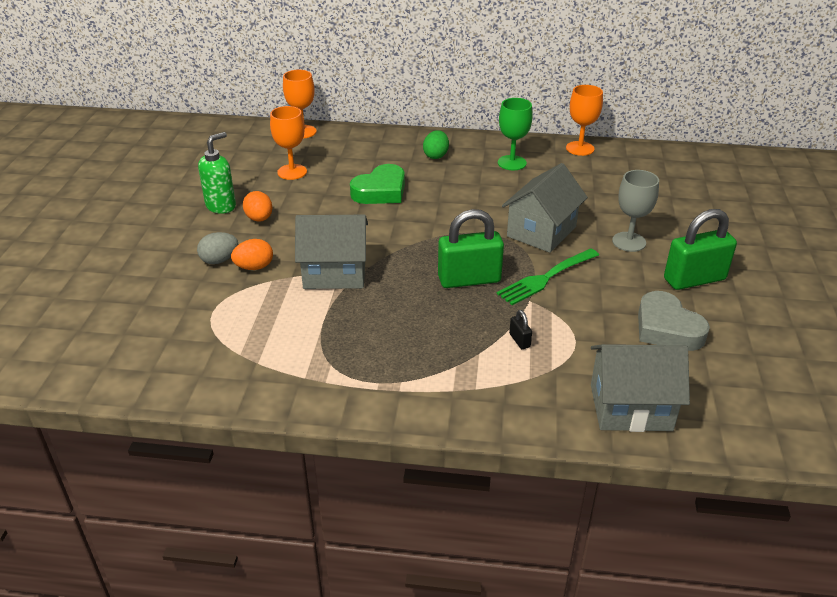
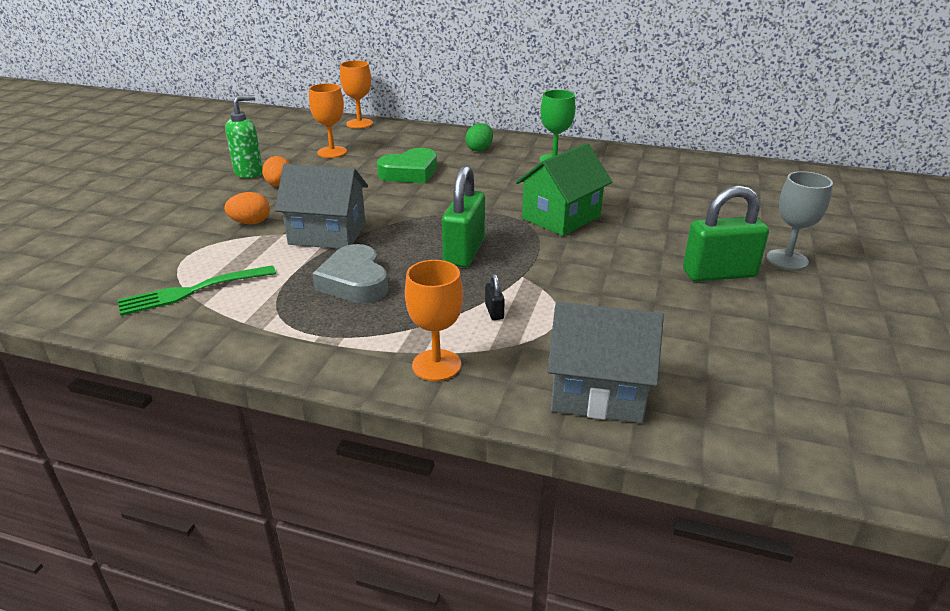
camera: 10 degrees right, 5 degrees down
(219, 260) = (220, 214): grey egg -> none
(469, 279) = (464, 252): green padlock -> green padlock turned 75 degrees counterclockwise
(541, 231) = (561, 217): grey house -> green house
(546, 277) = (549, 257): green fork -> green fork (193, 291)
(580, 148) = (630, 153): orange goblet -> orange goblet (436, 365)
(629, 242) = (654, 234): grey goblet -> grey goblet (787, 260)
(667, 328) = (671, 317): grey heart -> grey heart (354, 282)

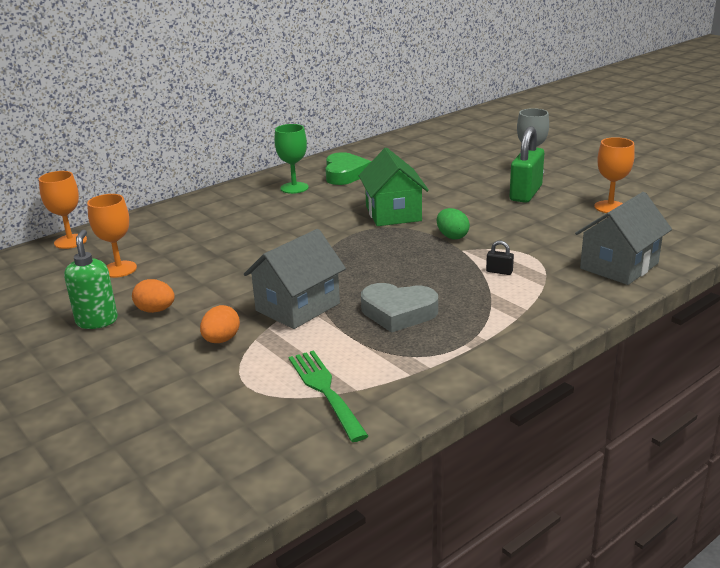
camera: 55 degrees left, 5 degrees down
(193, 291) = (326, 391): green fork -> green fork turned 150 degrees clockwise
(410, 172) = (227, 245): green heart -> green heart (345, 174)
(436, 365) = (547, 308): orange goblet -> orange goblet (610, 207)
(464, 252) = (402, 260): green padlock -> none
(479, 149) = (227, 207): green egg -> green egg (452, 236)

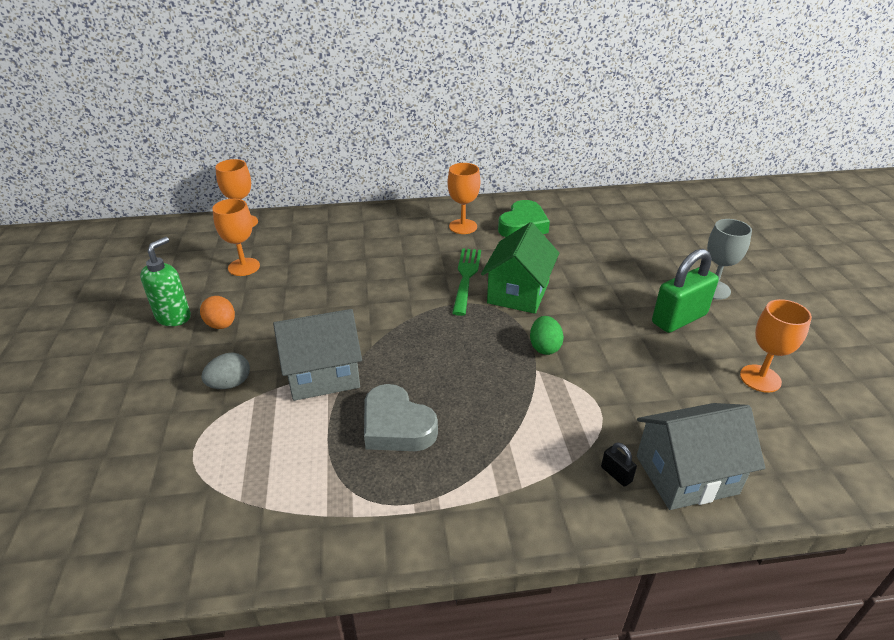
camera: 30 degrees right, 10 degrees up
(221, 340) = (230, 384): orange egg -> grey egg
(294, 188) = (463, 226): green goblet -> orange goblet
(326, 391) = (240, 494): green fork -> green fork (466, 278)
(499, 271) = (544, 418): black padlock -> black padlock (616, 474)

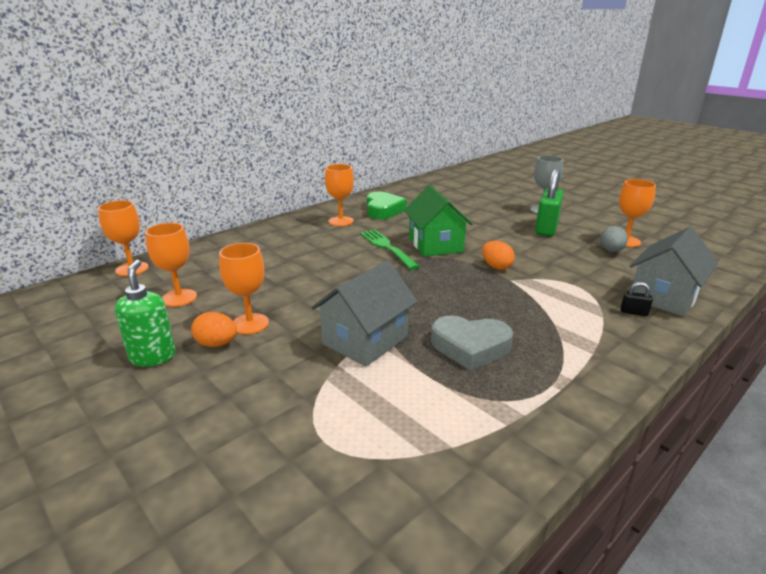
camera: 35 degrees left, 10 degrees down
(230, 384) = (289, 380): grey egg -> grey egg (611, 251)
(262, 316) = (250, 324): none -> orange goblet
(544, 347) = (496, 267): green egg -> orange egg

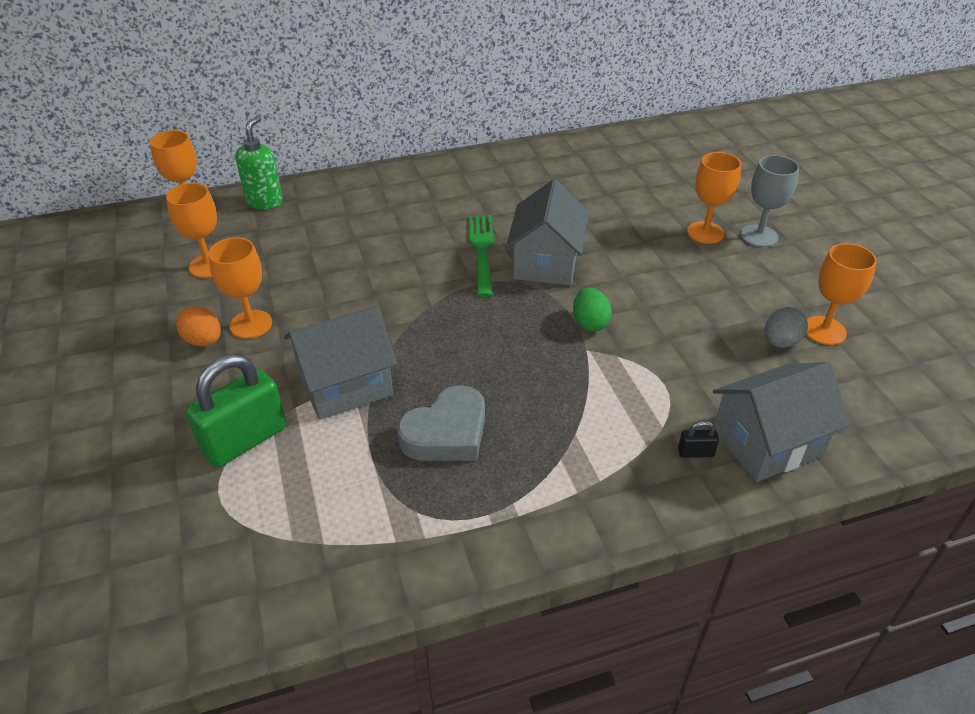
camera: 25 degrees right, 15 degrees up
(153, 357) = (140, 338): green soap dispenser -> green soap dispenser (265, 202)
(341, 221) = (462, 188): orange goblet -> orange goblet (705, 233)
(383, 210) = (532, 180): green heart -> none
(435, 245) = (546, 263): green house -> grey house
(470, 347) = (447, 433): grey heart -> grey heart turned 75 degrees counterclockwise
(496, 267) = (590, 323): orange egg -> green egg
(546, 228) = (728, 274): green padlock -> green padlock (244, 440)
(633, 312) = (695, 453): black padlock -> black padlock turned 45 degrees counterclockwise

